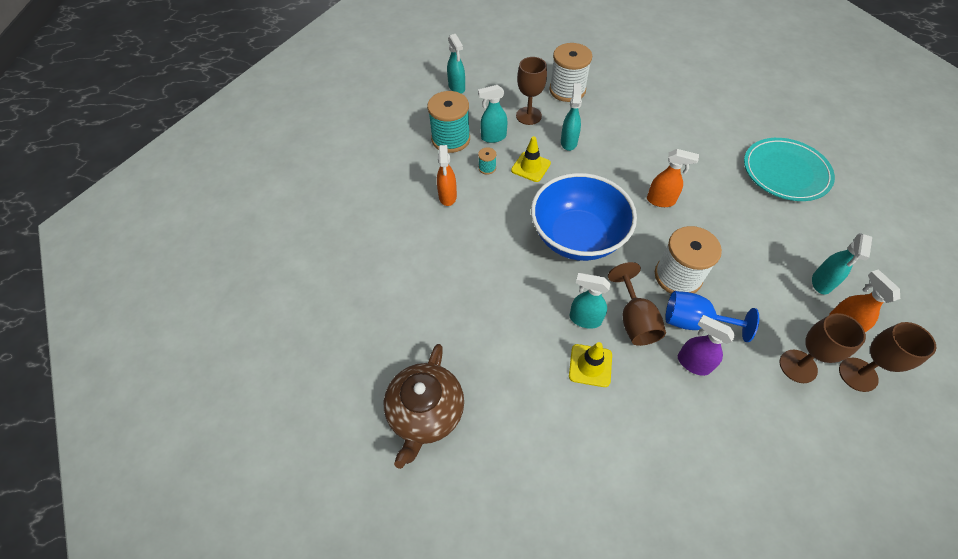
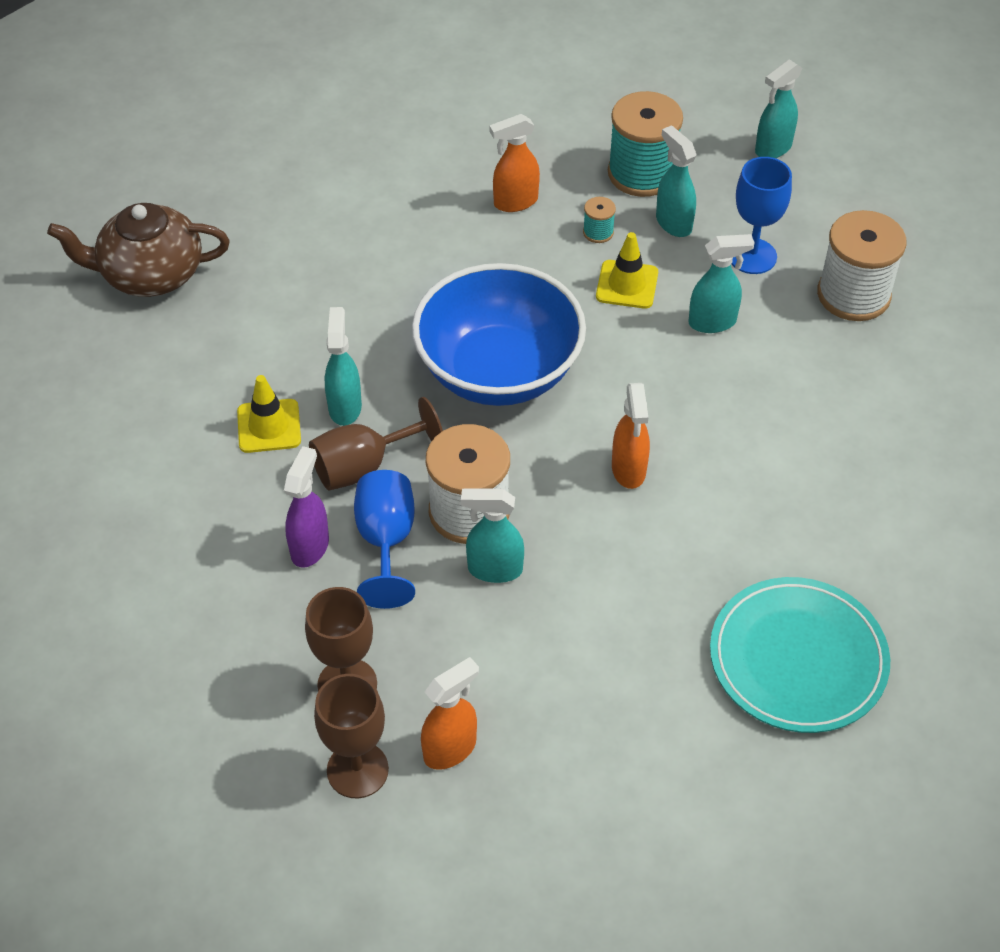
camera: 70 degrees right, 5 degrees down
(528, 116) = (752, 256): brown goblet -> blue goblet
(821, 283) = (533, 719): turquoise spray bottle -> turquoise spray bottle (494, 569)

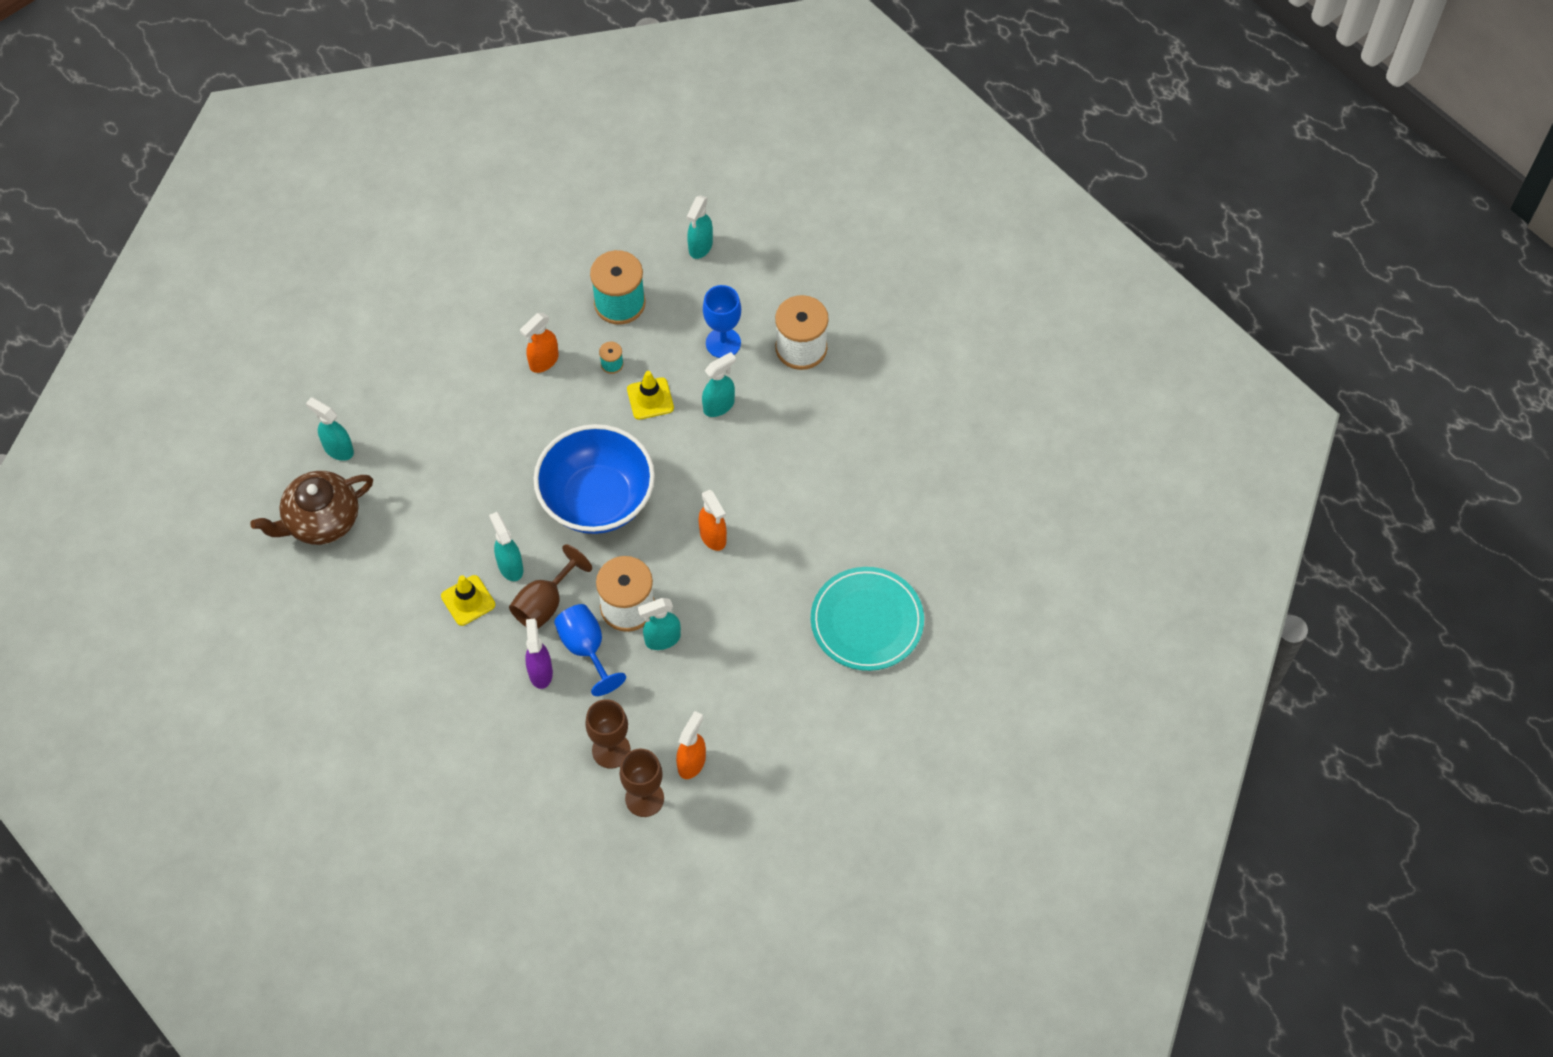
camera: 25 degrees left, 10 degrees up
(673, 223) = (659, 336): turquoise spray bottle -> turquoise spray bottle (338, 449)

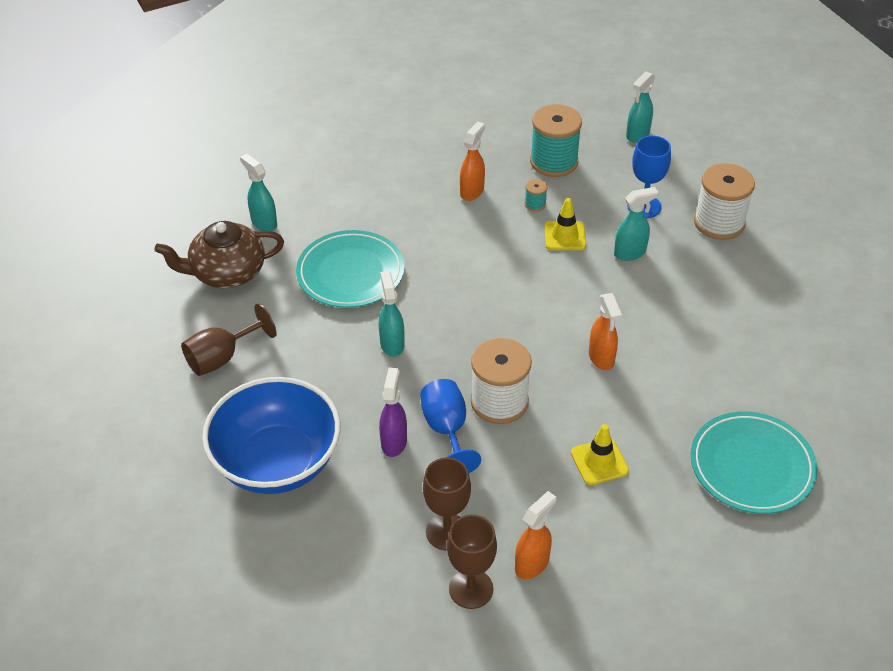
camera: 15 degrees right, 15 degrees down
(446, 492) = (350, 273): none -> turquoise plate
(468, 600) = (341, 364): yellow traffic cone -> yellow traffic cone (599, 462)
(543, 361) = (472, 191): orange spray bottle -> orange spray bottle turned 150 degrees clockwise
(545, 603) = (417, 382): brown goblet -> brown goblet (222, 357)
(597, 499) = (493, 305): blue bowl -> blue bowl (277, 462)
(662, 639) = (528, 438): turquoise spray bottle -> none

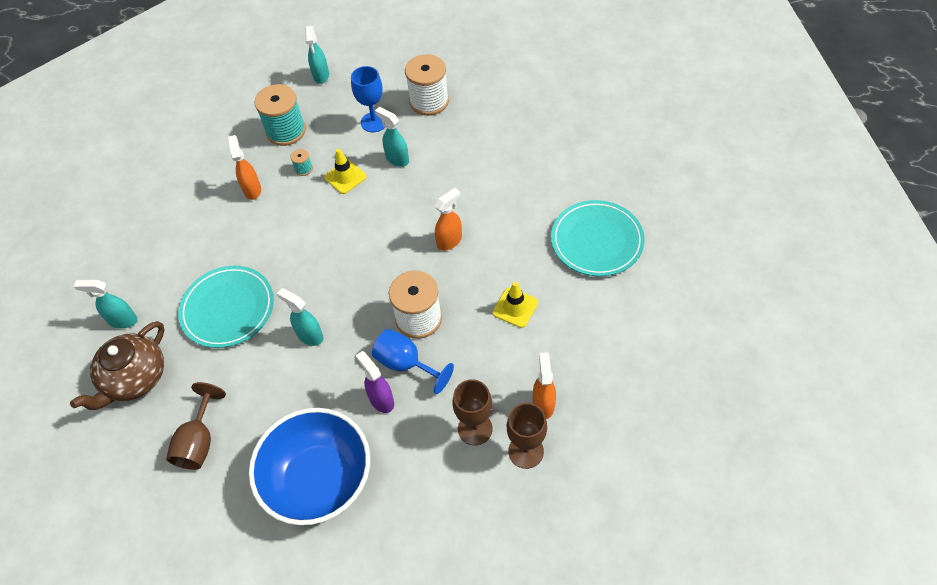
camera: 40 degrees left, 10 degrees up
(601, 358) = (449, 241): orange spray bottle -> orange spray bottle turned 75 degrees counterclockwise
(630, 253) = (397, 159): turquoise spray bottle -> turquoise spray bottle turned 75 degrees counterclockwise

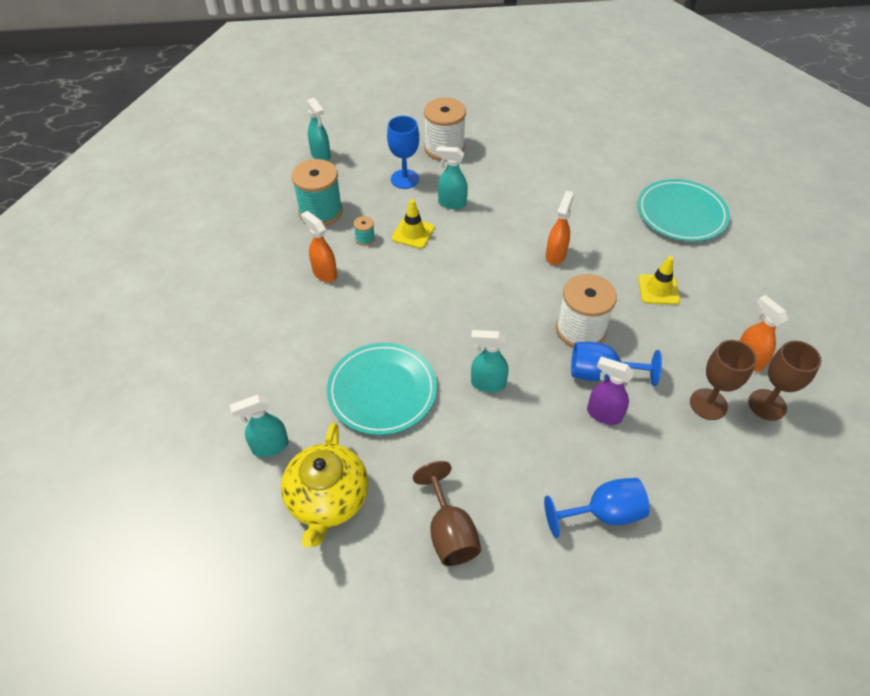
camera: 30 degrees left, 5 degrees down
(135, 378) = (328, 499): brown teapot -> yellow teapot
(319, 480) = (603, 513): blue bowl -> blue goblet

